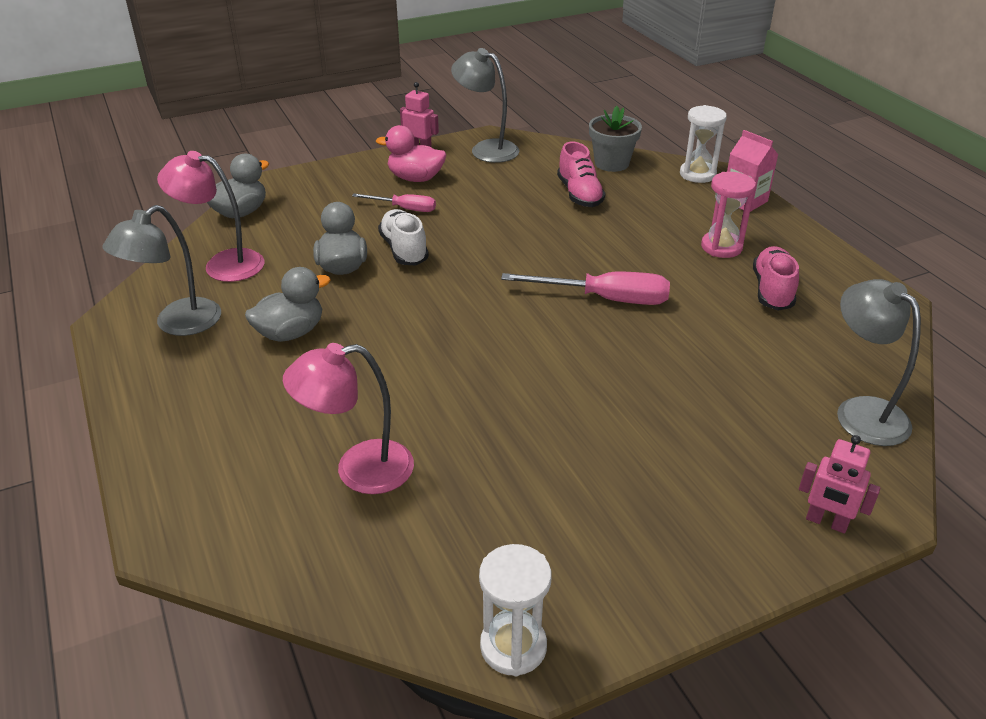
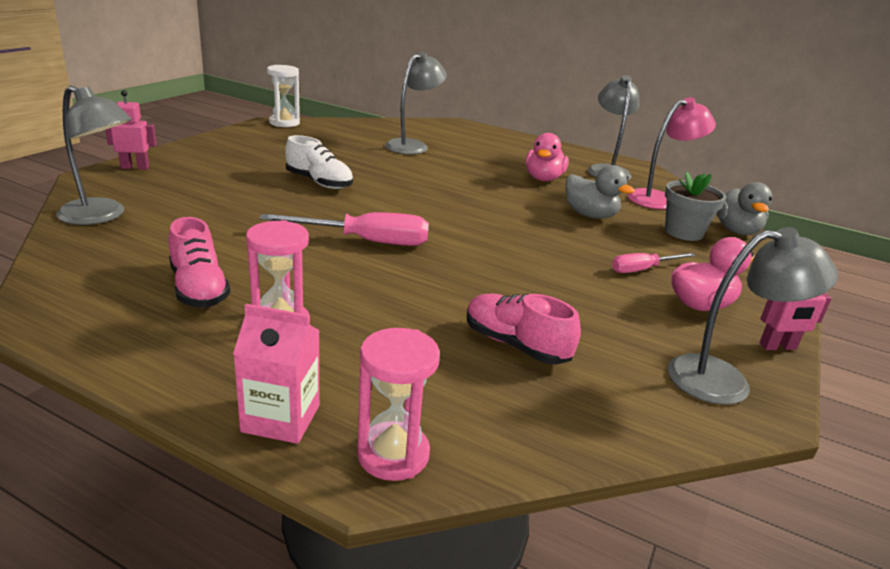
camera: 140 degrees right, 10 degrees down
(290, 333) = (543, 179): grey duck -> pink duck
(358, 470) = (412, 145): pink lamp -> grey lamp
(404, 250) = (574, 236): white shoe -> white shoe (319, 182)
(605, 299) = (365, 241): pink screwdriver -> pink screwdriver turned 150 degrees counterclockwise
(611, 163) = (544, 423): grey flower pot -> grey flower pot (683, 232)
(697, 174) = (393, 454): white hourglass -> pink hourglass

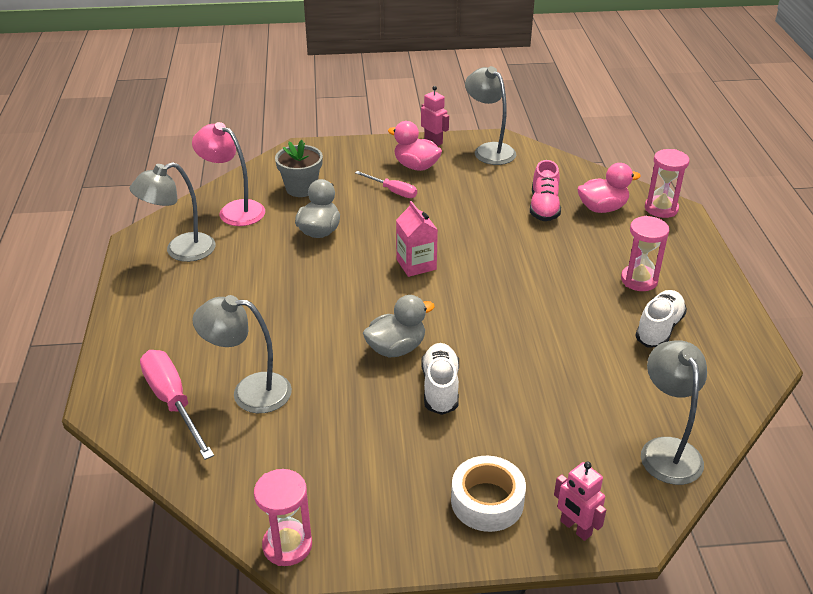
camera: 120 degrees left, 10 degrees up
(199, 289) = (659, 329): pink shoe -> white shoe
(207, 159) = (487, 501): none -> white tape
(281, 418) = (688, 242): pink carton -> pink carton (416, 264)
(284, 123) = (287, 545): white hourglass -> pink hourglass
(365, 241) = (510, 303): pink screwdriver -> pink screwdriver (173, 402)
(543, 179) = (255, 276): pink duck -> pink duck (602, 208)
(736, 231) = (268, 170): grey duck -> grey duck (396, 348)

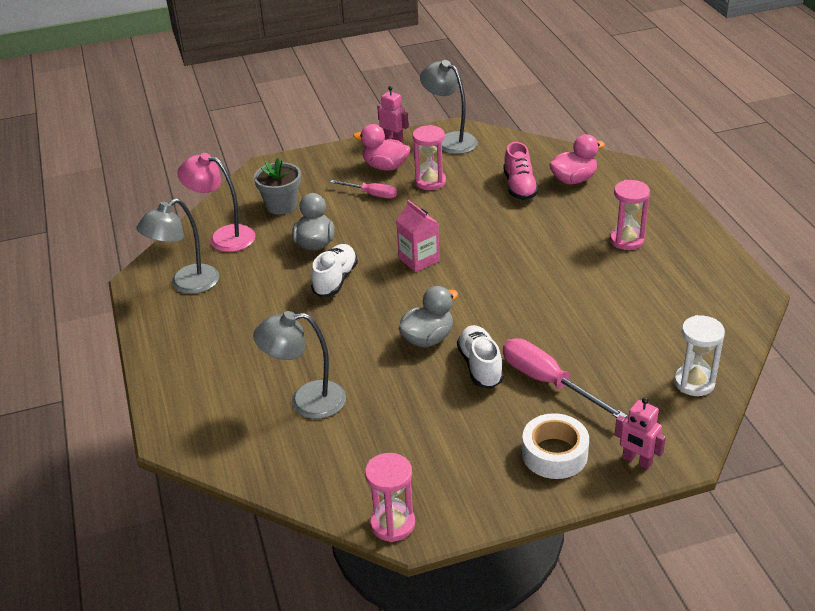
camera: 10 degrees left, 0 degrees up
(173, 402) = (238, 423): pink screwdriver -> pink screwdriver (548, 382)
(659, 329) = (657, 280): white shoe -> white shoe (335, 280)
(661, 209) = (627, 171): pink hourglass -> pink hourglass (430, 182)
(666, 450) = (694, 382): grey lamp -> white hourglass

